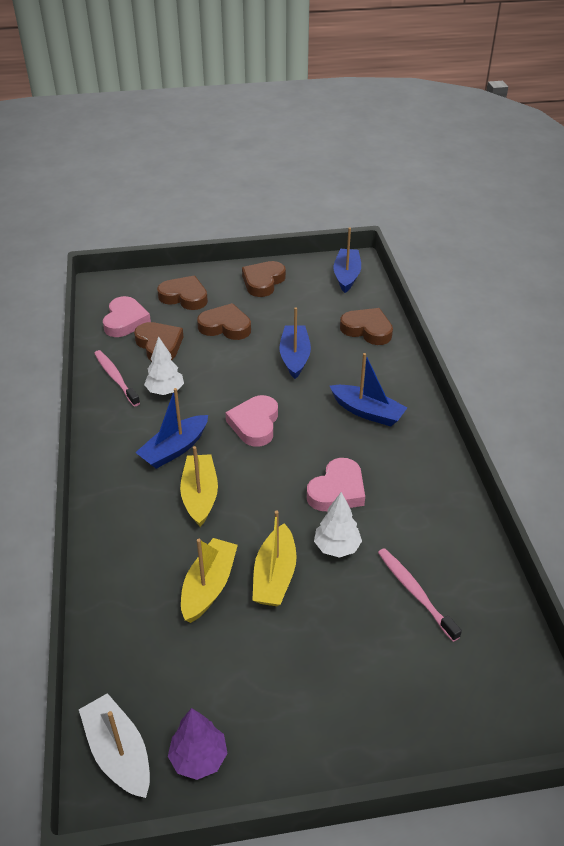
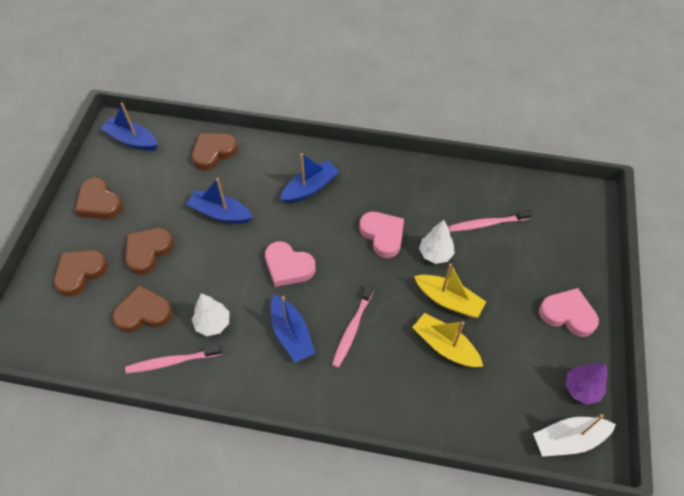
camera: 70 degrees left, 15 degrees up
(125, 321) = (87, 334): pink heart -> pink heart (567, 314)
(200, 496) = (352, 328): yellow boat -> pink toothbrush

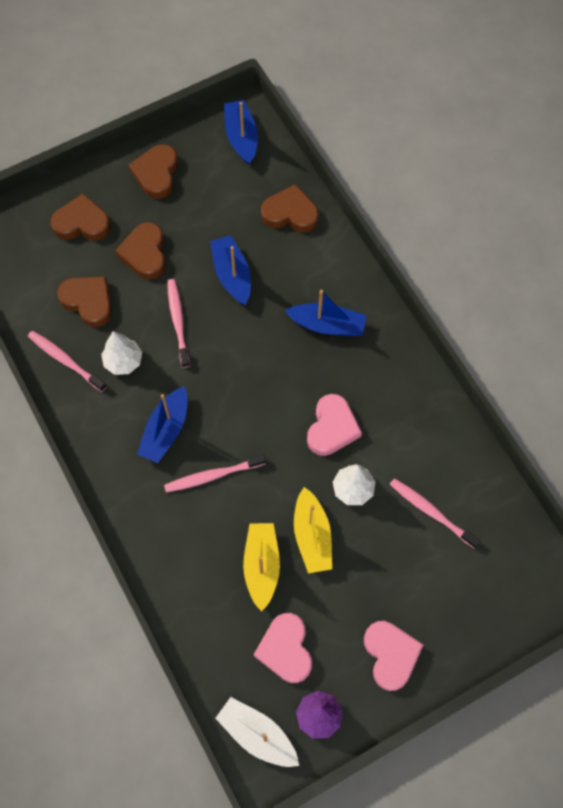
camera: 50 degrees right, 10 degrees up
(148, 251) = (144, 253): brown heart -> brown heart turned 90 degrees counterclockwise
(219, 268) = (178, 322): none -> pink toothbrush
(288, 266) = (228, 375): pink heart -> pink heart (285, 649)

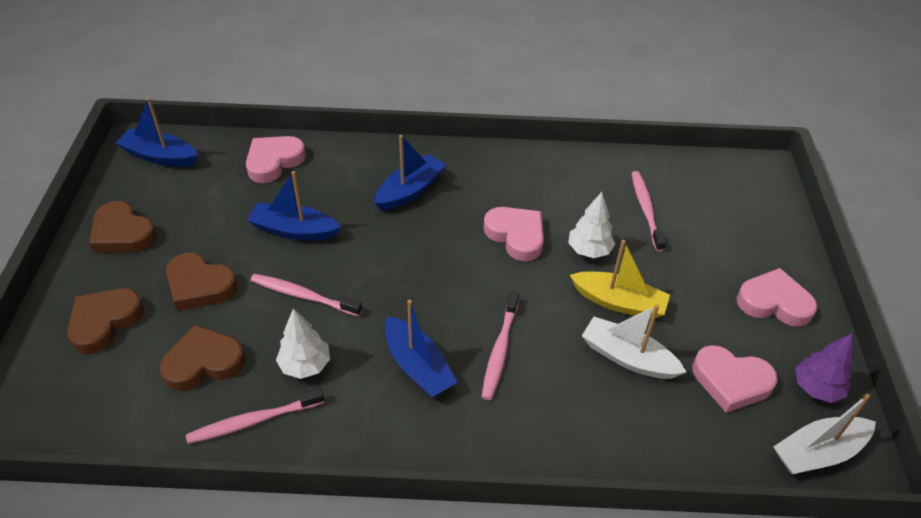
camera: 60 degrees left, 20 degrees down
(261, 566) = (628, 357): yellow boat -> white boat
(290, 213) = (274, 161): brown heart -> pink heart
(431, 512) = (646, 210): pink toothbrush -> pink toothbrush turned 105 degrees clockwise

